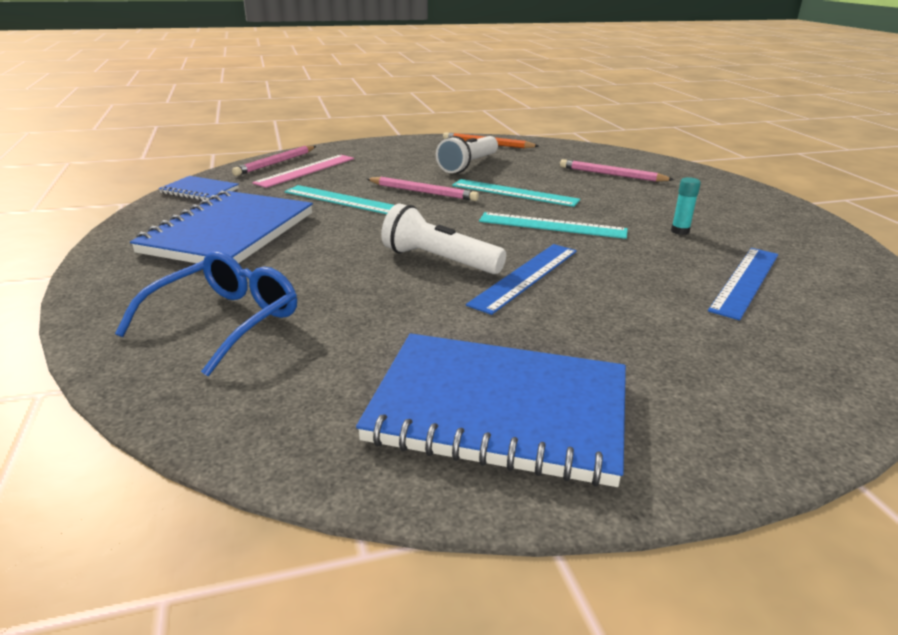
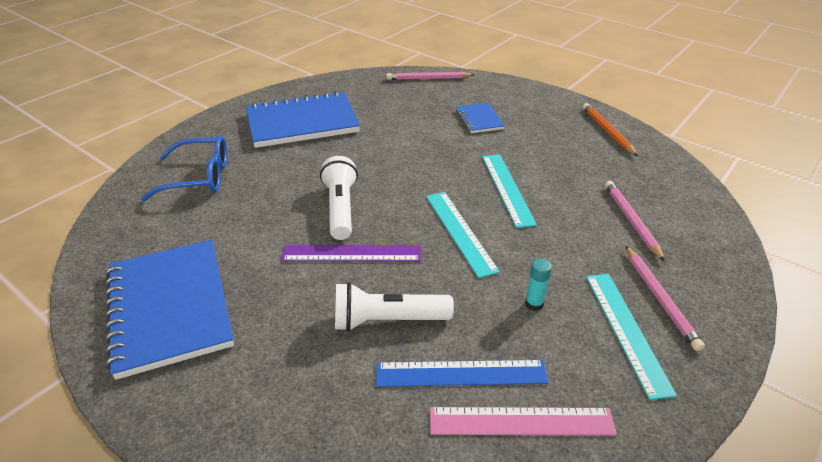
camera: 55 degrees right, 10 degrees up
(199, 191) = (349, 83): blue notebook -> blue notebook (479, 119)
(306, 170) = (430, 94): pink ruler -> pink ruler (521, 421)
(344, 200) = (396, 131): turquoise ruler -> turquoise ruler (626, 331)
(422, 192) = (452, 151): pink pencil -> pink pencil (660, 298)
(468, 165) = (539, 144): white flashlight -> white flashlight (388, 320)
(525, 276) = (351, 253): blue ruler -> purple ruler

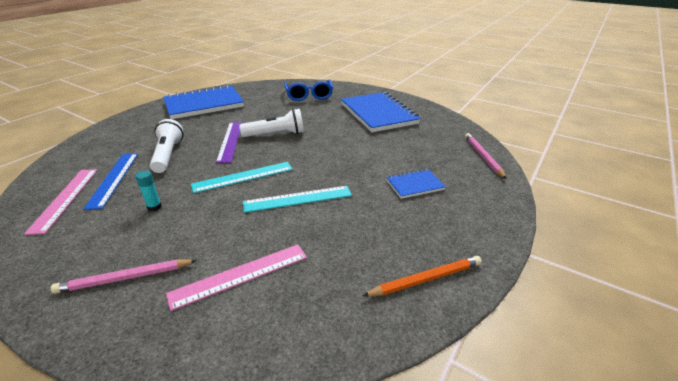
camera: 85 degrees right, 5 degrees down
(626, 331) = (103, 251): turquoise ruler -> none
(631, 221) = (240, 275): pink pencil -> pink ruler

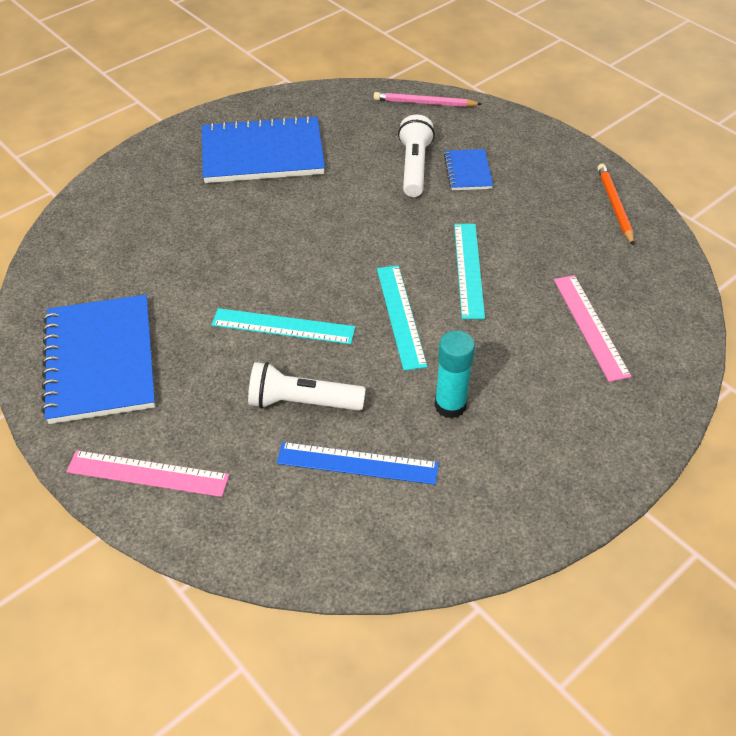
camera: 75 degrees left, 15 degrees up
(65, 198) = (398, 514): pink ruler -> pink ruler (148, 473)
(125, 278) = (581, 418): pink pencil -> none
(154, 207) = (450, 405): turquoise glue stick -> turquoise glue stick, size x1.74
(230, 141) = (283, 326): purple ruler -> turquoise ruler
(276, 134) = (282, 272): white flashlight -> white flashlight (414, 167)
(309, 95) = (141, 215): blue glasses -> none

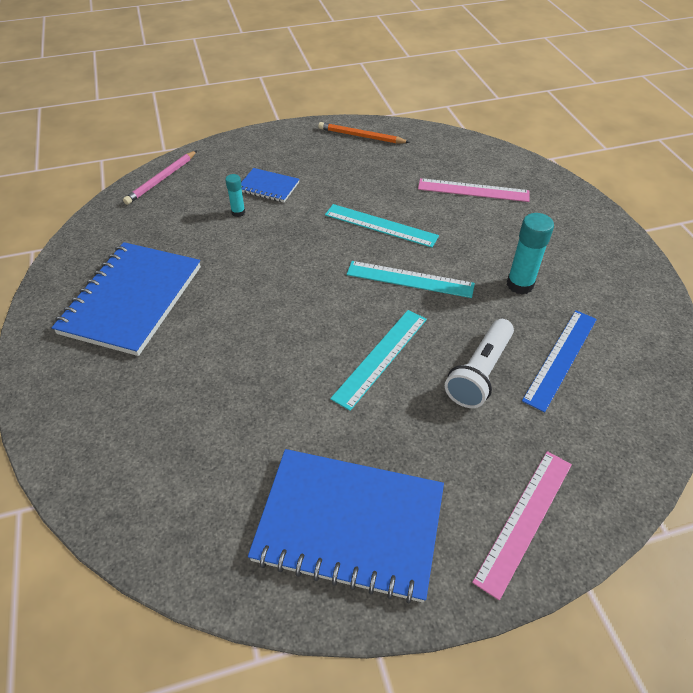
camera: 65 degrees left, 0 degrees up
(414, 167) = (238, 212): white flashlight -> turquoise glue stick

